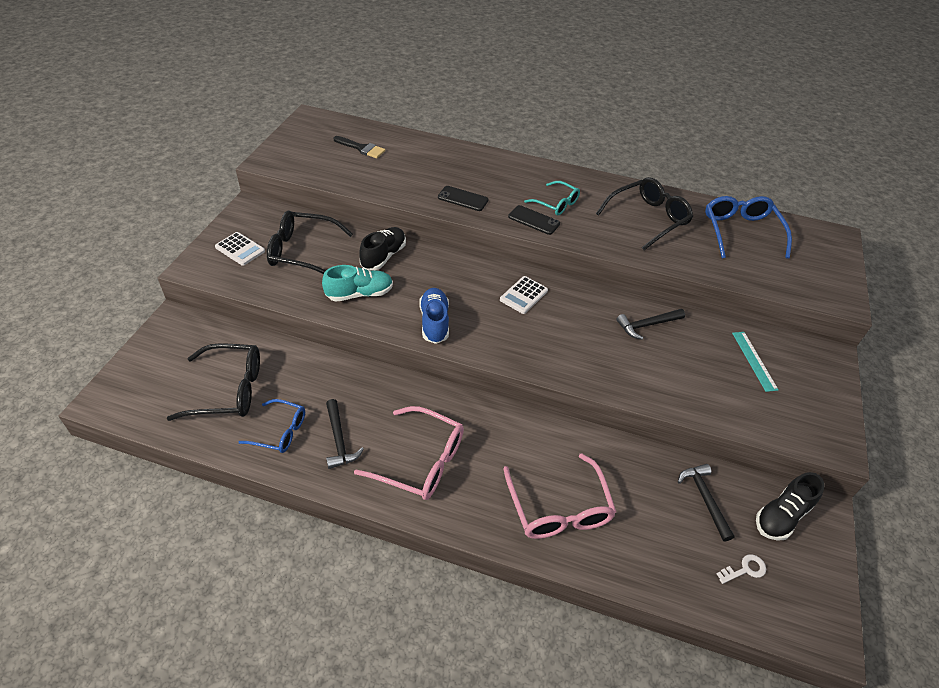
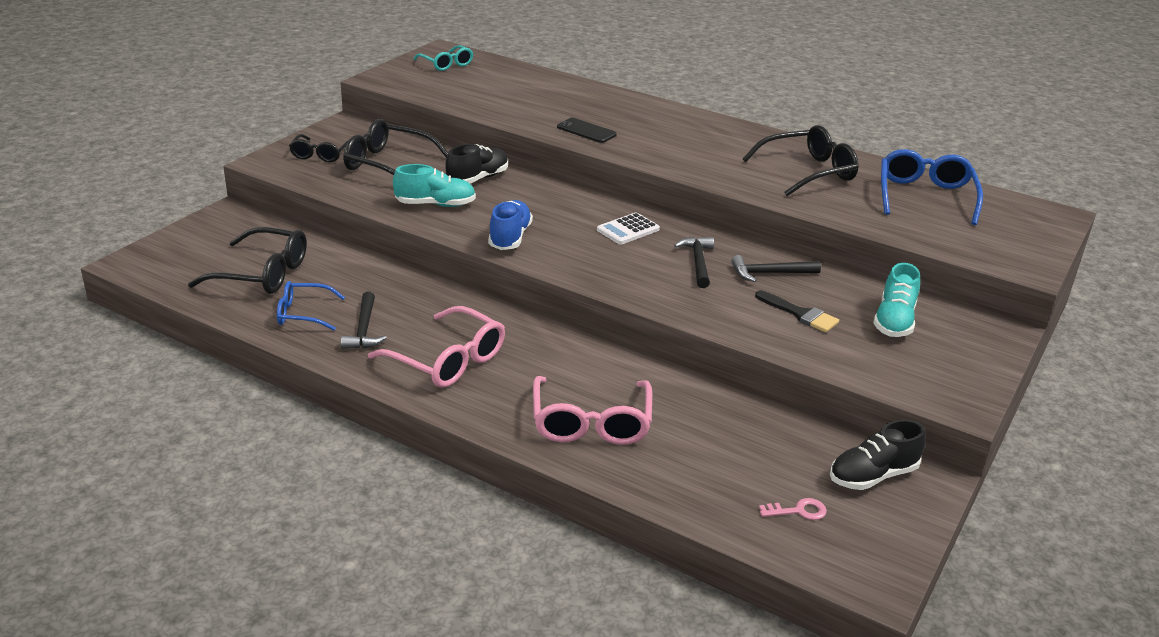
camera: 15 degrees right, 15 degrees down
(240, 249) = (320, 154): white calculator -> black glasses
(280, 432) = (303, 313): blue glasses -> blue glasses turned 150 degrees clockwise
(361, 148) = (489, 79): black brush -> black brush (800, 314)
(533, 220) = (662, 157): black phone -> none
(556, 204) = (698, 147): turquoise glasses -> turquoise glasses (446, 64)
(705, 499) = (778, 445): black hammer -> black hammer (698, 262)
(745, 569) = (798, 511): white key -> pink key
(754, 360) = (894, 321): turquoise ruler -> turquoise shoe

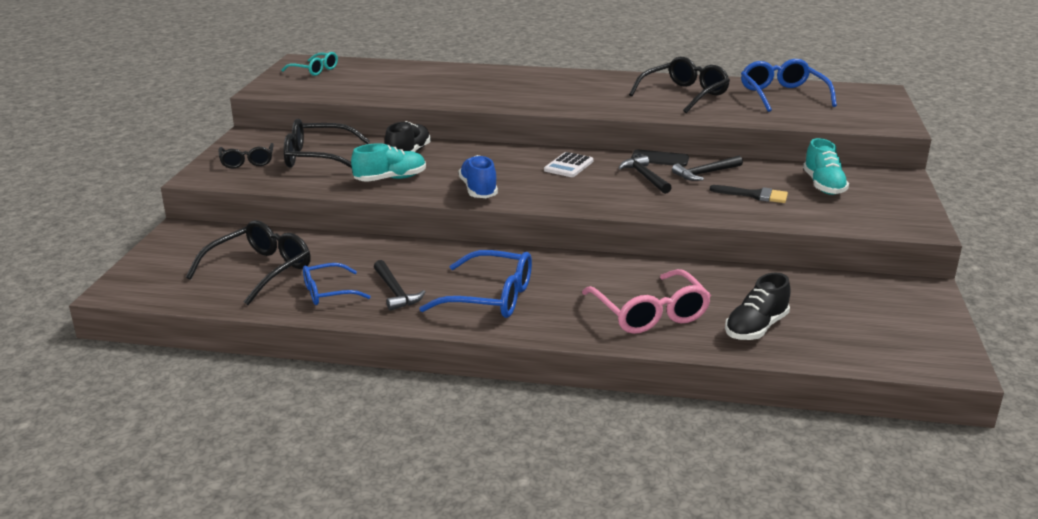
camera: 20 degrees left, 5 degrees down
(263, 274) = (260, 270): black glasses -> black glasses turned 45 degrees counterclockwise
(448, 360) = (491, 297): pink glasses -> blue glasses
(586, 131) = (485, 97): black phone -> black phone (660, 159)
(798, 511) = (857, 333): pink key -> none
(872, 476) = (885, 296): black shoe -> black shoe (756, 328)

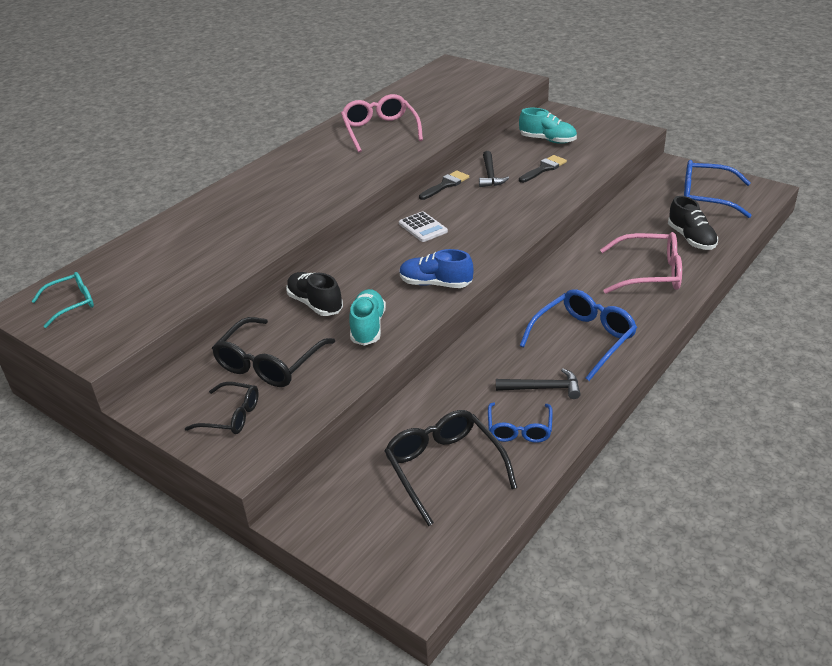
camera: 60 degrees left, 10 degrees up
(645, 177) = (475, 200): black hammer -> none
(660, 159) = (446, 185): black phone -> black brush
(684, 95) = (380, 130): black glasses -> pink glasses
(782, 95) = (422, 96): blue glasses -> blue glasses (705, 197)

